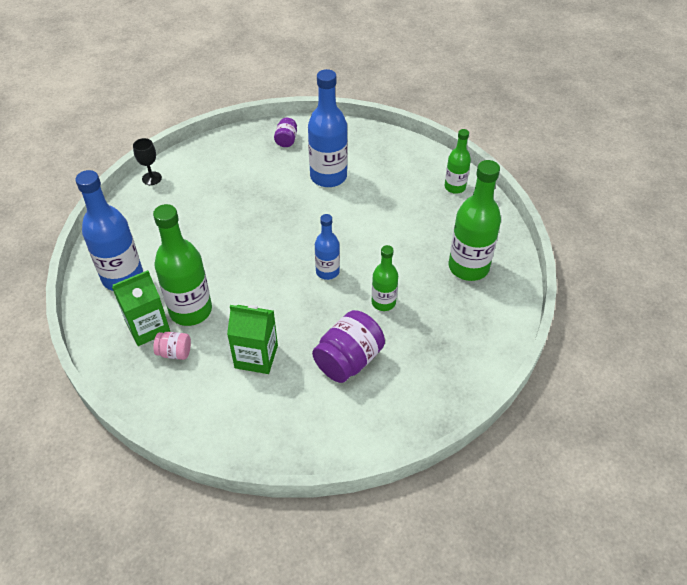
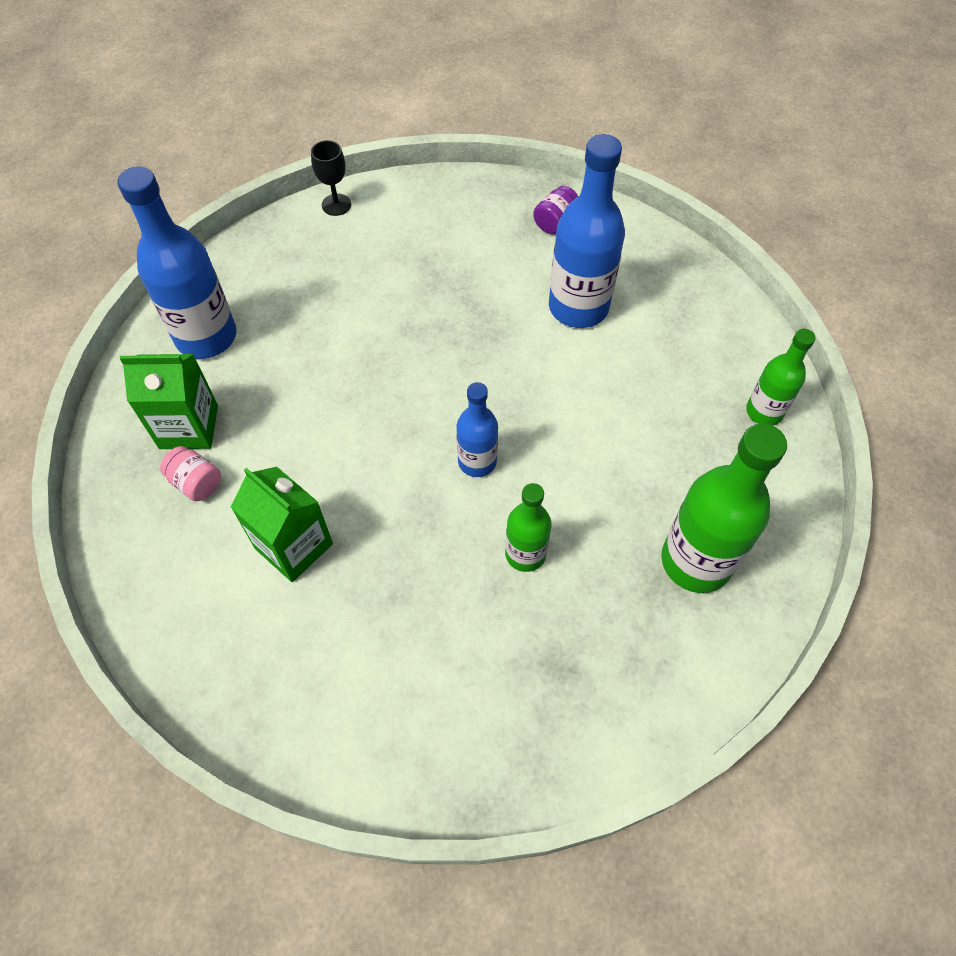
camera: 30 degrees right, 10 degrees up
(190, 310) = (256, 429): green bottle -> none
(348, 360) = (414, 621): purple jar -> none

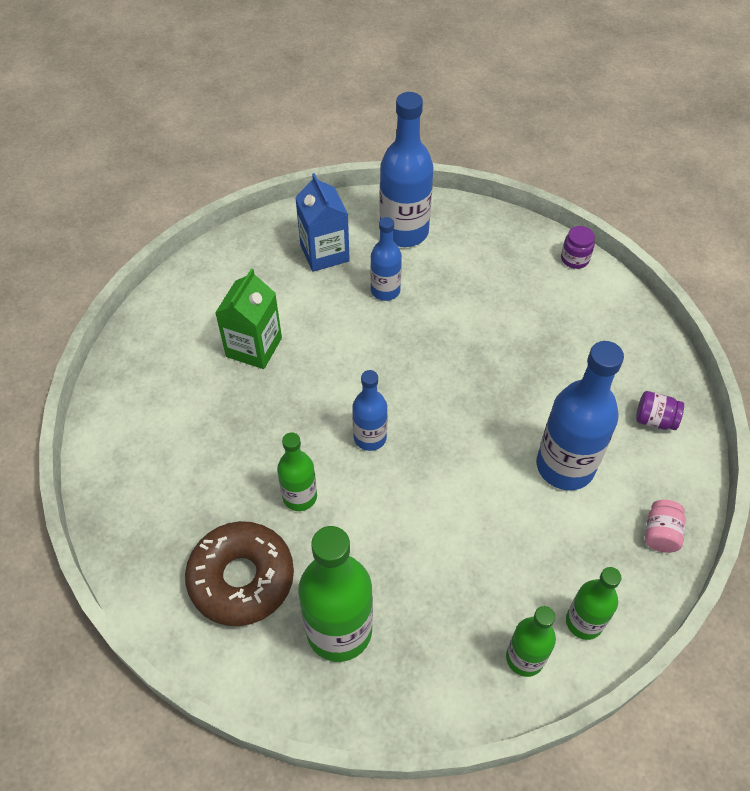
camera: 70 degrees right, 5 degrees down
(189, 427) = (324, 253): green carton -> blue carton
(196, 483) = (282, 275): pink jar -> pink jar (660, 534)
(283, 383) = (385, 291): none -> blue bottle
(336, 205) = (574, 259): black goblet -> purple jar
(608, 643) = (241, 578): none -> brown donut
(741, 354) = (584, 622): none -> green bottle

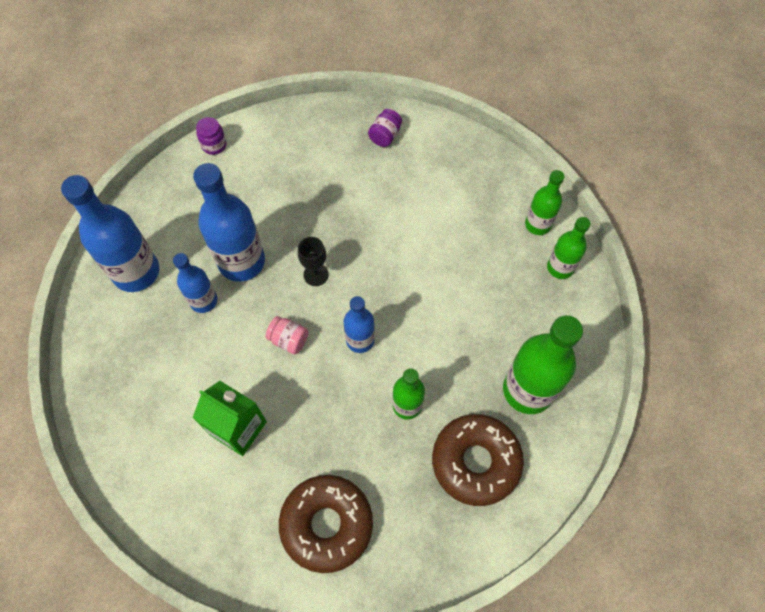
camera: 80 degrees left, 10 degrees up
(162, 441) = (327, 524): none -> brown donut
(324, 253) = (139, 347): blue carton -> none
(440, 381) = (316, 274): none -> black goblet
(565, 466) = (414, 204): blue bottle -> blue bottle (241, 262)
(660, 534) = (478, 160): pink jar -> pink jar (289, 340)

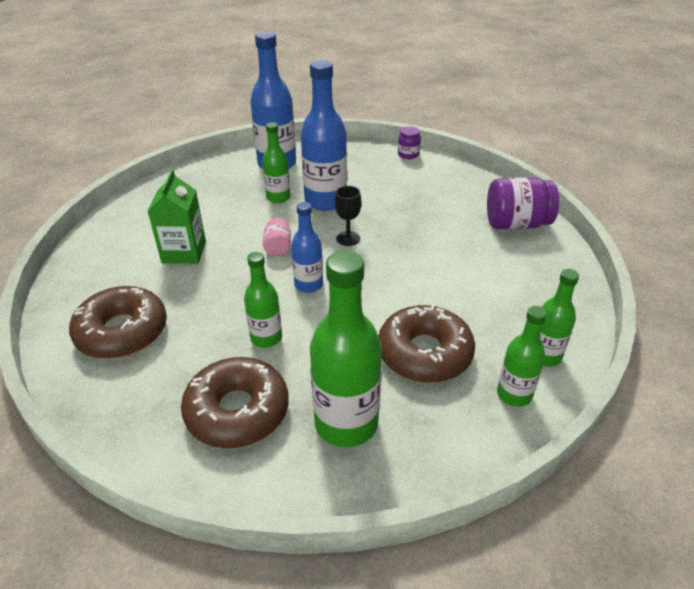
camera: 60 degrees right, 25 degrees down
(203, 301) = (278, 197): blue bottle -> green bottle
(385, 136) = (516, 224): purple jar -> purple jar, size x1.90
(491, 299) = (424, 353): none -> brown donut

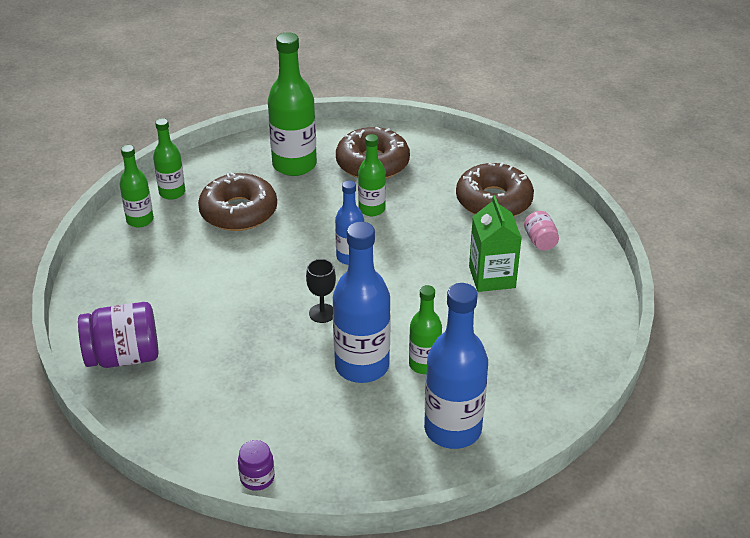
camera: 170 degrees right, 0 degrees up
(278, 247) = (395, 293): pink jar -> pink jar (540, 241)

